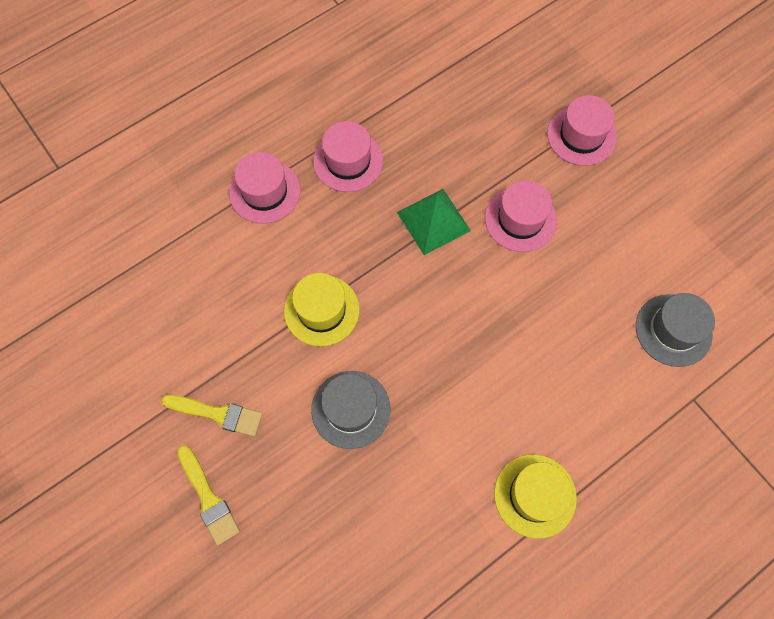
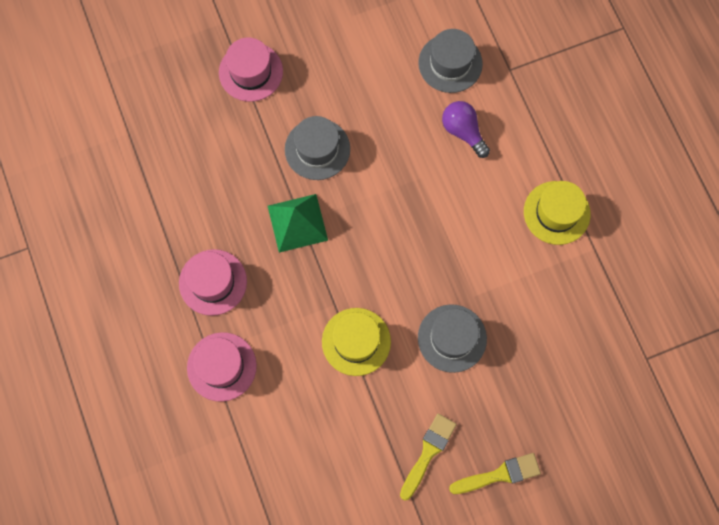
camera: 75 degrees left, 5 degrees up
(520, 219) = (317, 149): pink hat -> grey hat
(596, 364) = (463, 131): none -> purple light bulb

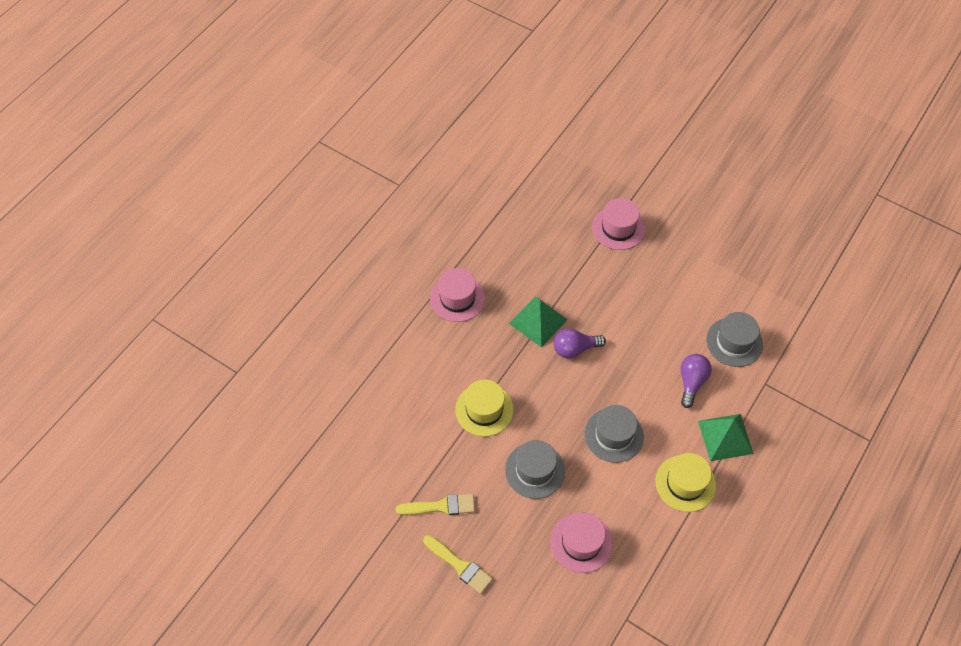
camera: 55 degrees right, 15 degrees down
(221, 366) = (405, 339): pink hat -> pink hat (581, 542)
(317, 149) = (599, 300): grey hat -> grey hat (614, 435)
(352, 210) = (575, 349): none -> purple light bulb
(536, 144) = (725, 437): none -> green pyramid

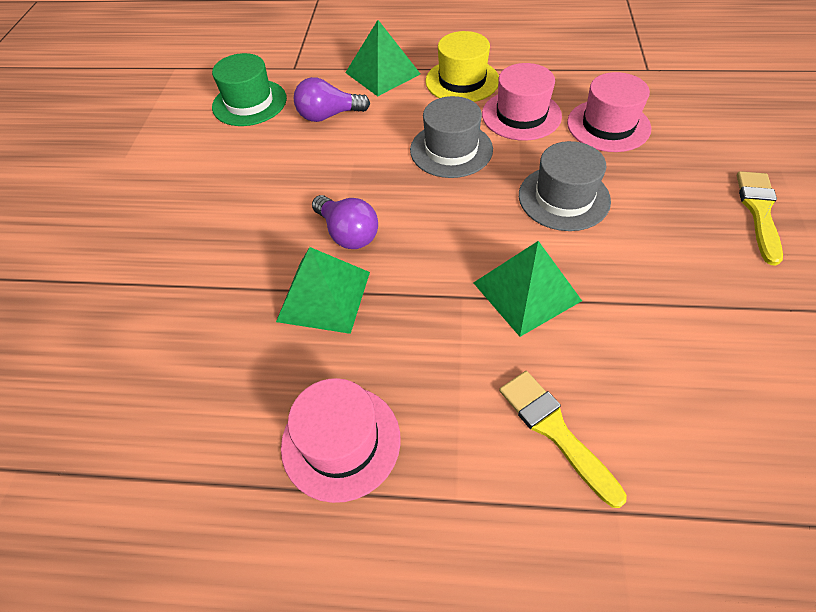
camera: 115 degrees left, 5 degrees down
(440, 506) = (713, 269): yellow brush -> yellow brush (555, 431)
(484, 410) = (526, 291): yellow hat -> green pyramid
(618, 228) = (88, 272): pink hat -> pink hat (521, 115)
(734, 342) = (249, 103): grey hat -> green hat

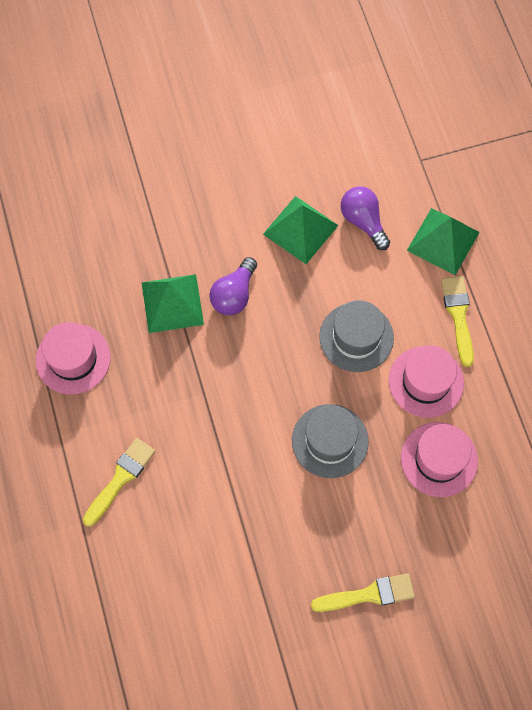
camera: 65 degrees right, 15 degrees up
(249, 103) = (356, 148): green hat -> none
(462, 81) = (458, 315): yellow hat -> yellow brush
(526, 291) = (223, 435): green pyramid -> green pyramid (300, 229)

